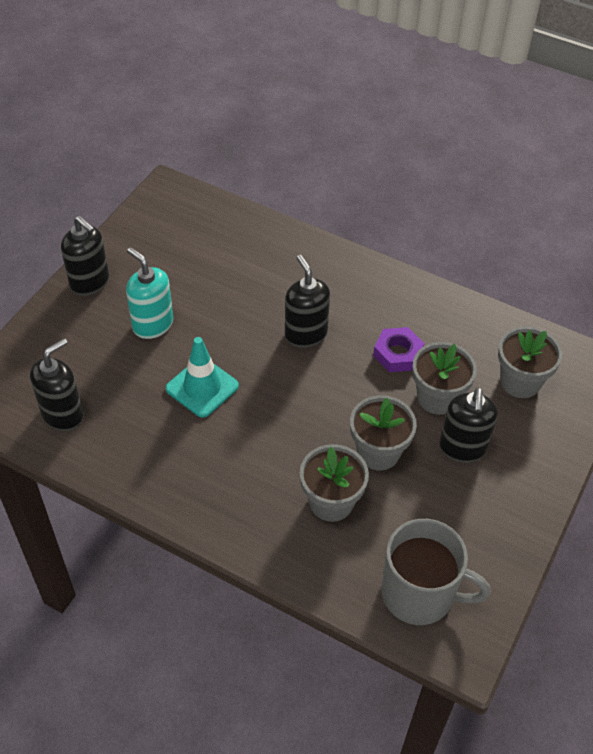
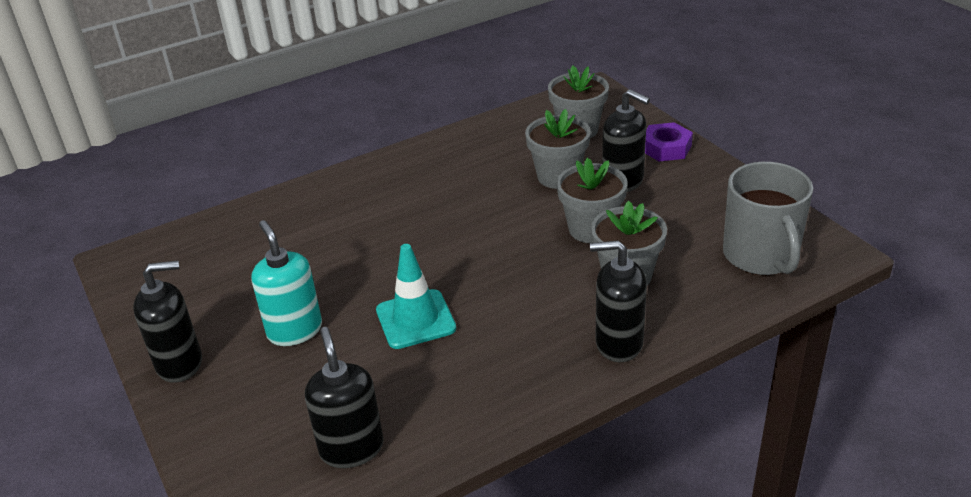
camera: 55 degrees left, 15 degrees down
(152, 324) = (294, 330): turquoise soap dispenser -> turquoise soap dispenser turned 75 degrees clockwise
(305, 334) = (415, 228): black soap dispenser -> black soap dispenser (618, 343)
(397, 354) = (490, 182): purple nut -> purple nut (666, 148)
(420, 593) = (761, 256): grey mug -> grey mug turned 120 degrees clockwise

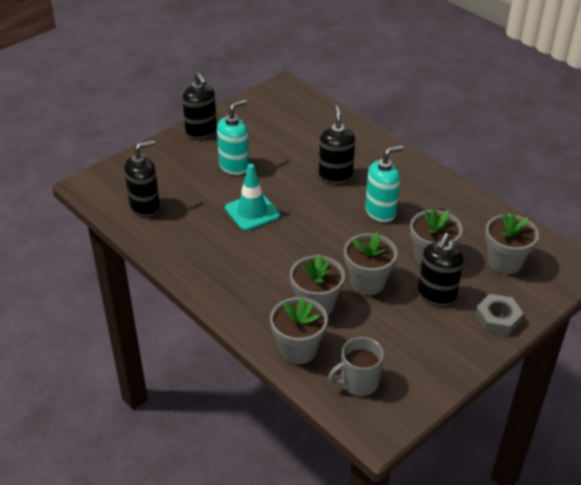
camera: 75 degrees right, 5 degrees up
(460, 203) = (380, 212): none -> turquoise soap dispenser
(618, 343) = (244, 306): black soap dispenser -> black soap dispenser (335, 176)
(666, 148) = (497, 319): purple nut -> grey nut
(705, 300) = (298, 349): none -> grey flower pot
(761, 256) = (358, 382): grey mug -> grey mug, size x0.65

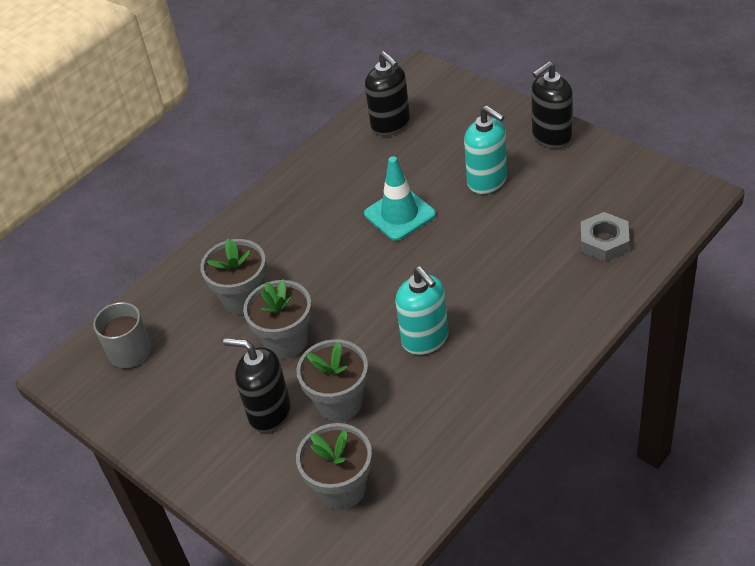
camera: 90 degrees right, 5 degrees up
(298, 349) = (175, 293): grey flower pot -> none
(335, 176) = (493, 282): black soap dispenser -> none
(497, 319) = (232, 482): grey nut -> grey nut (604, 242)

